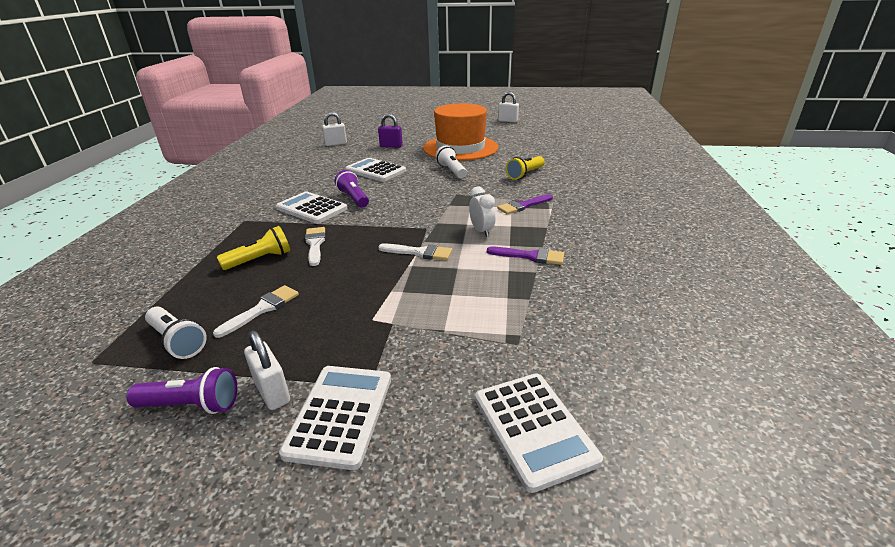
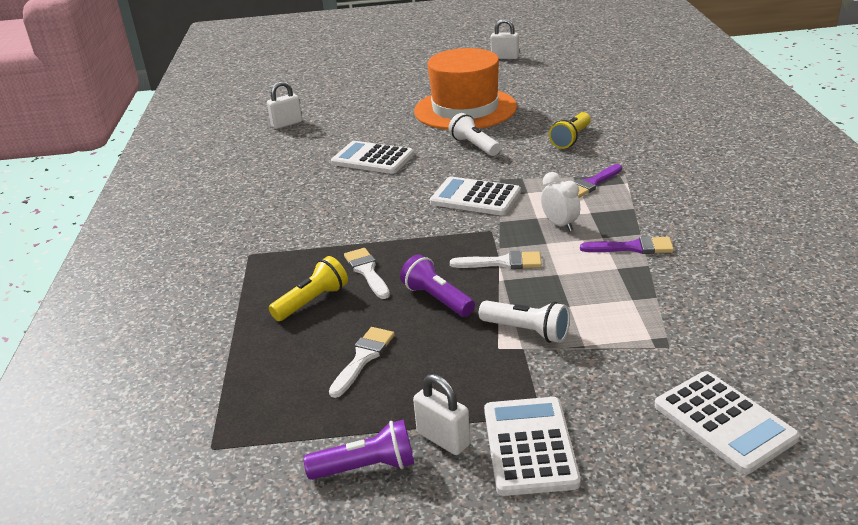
camera: 10 degrees left, 0 degrees up
(177, 341) = (293, 409): white flashlight -> white flashlight (527, 331)
(311, 208) = (326, 225): white calculator -> white calculator (475, 197)
(353, 198) = (371, 203): purple flashlight -> purple flashlight (437, 299)
(391, 146) = (368, 118): purple padlock -> none

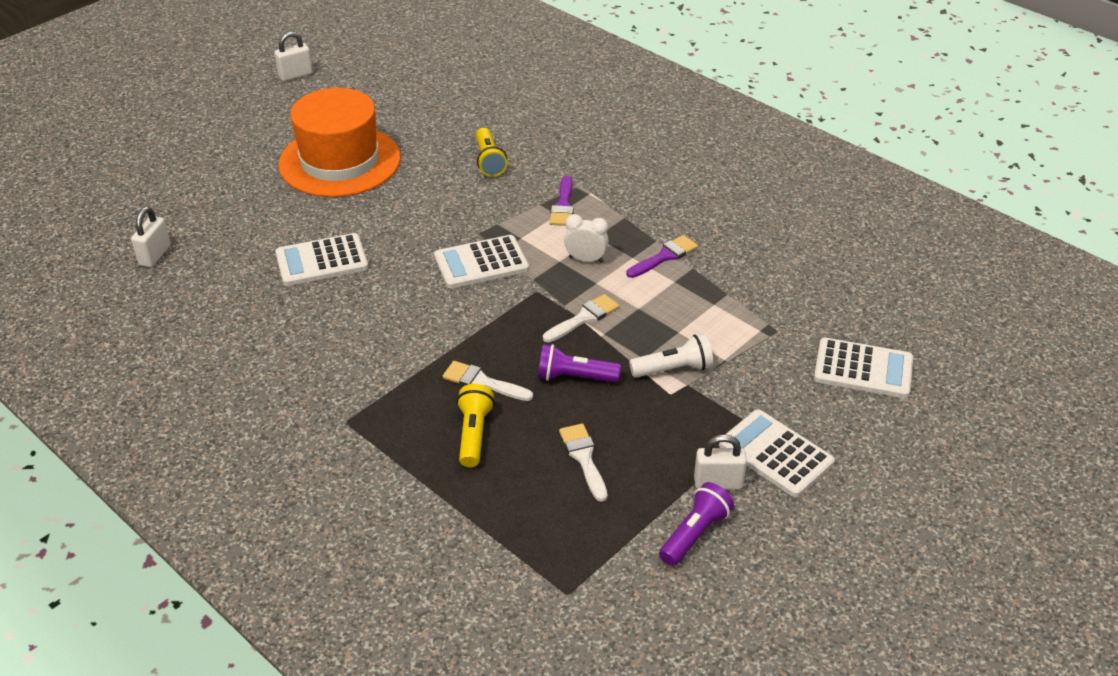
camera: 45 degrees left, 10 degrees up
(474, 146) = (407, 204): white flashlight -> none

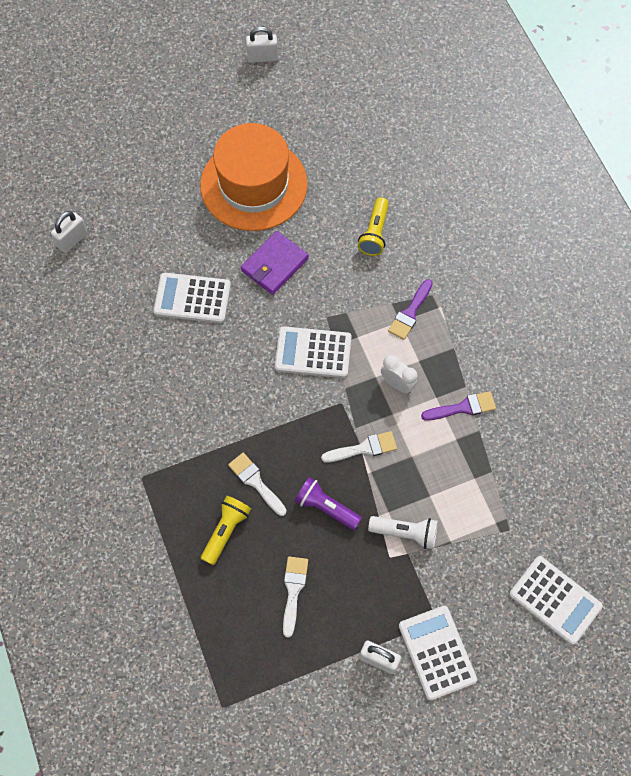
camera: 25 degrees right, 25 degrees up
(398, 211) = (274, 265): none -> purple wallet
(694, 534) = (336, 698): purple flashlight -> none

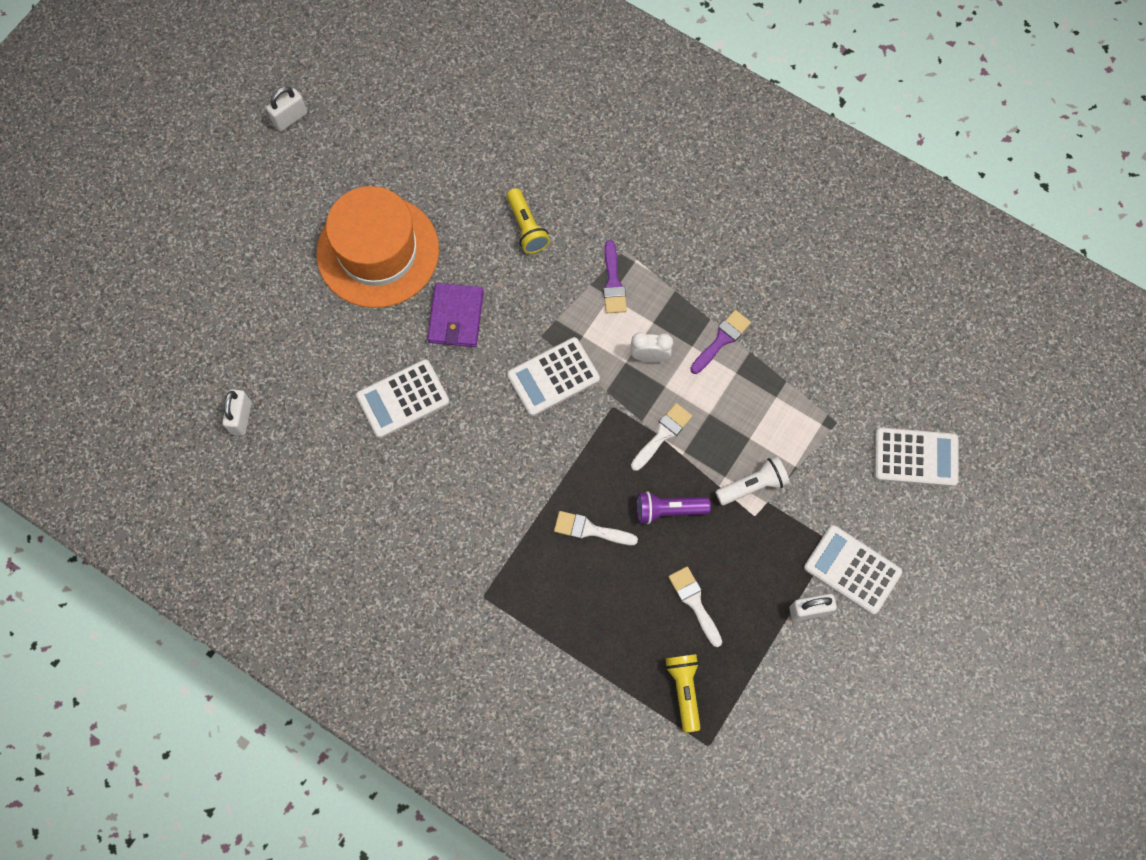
camera: 35 degrees left, 5 degrees up
(226, 531) = (596, 592): yellow flashlight -> yellow flashlight (684, 690)

